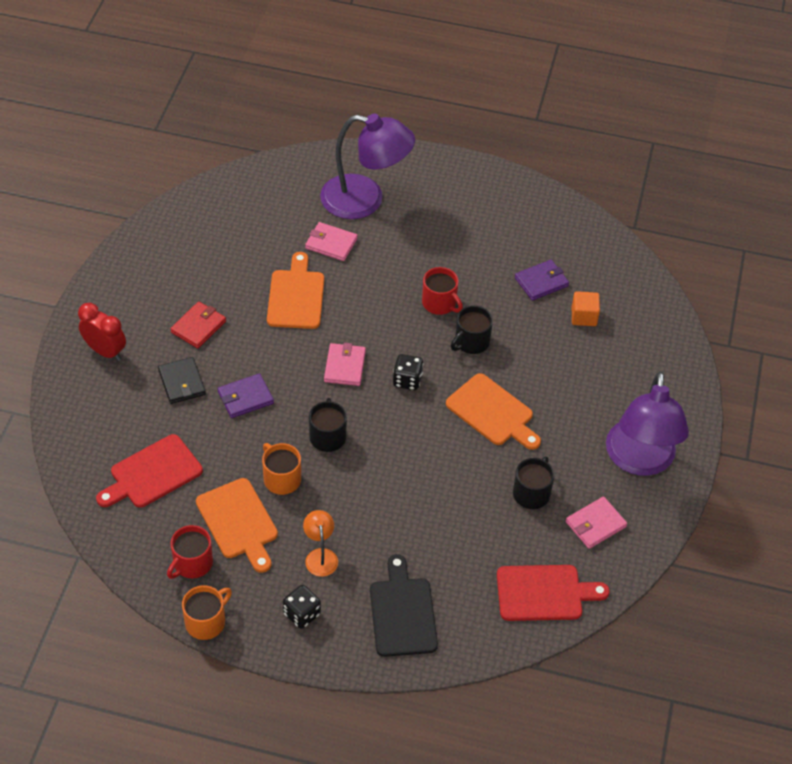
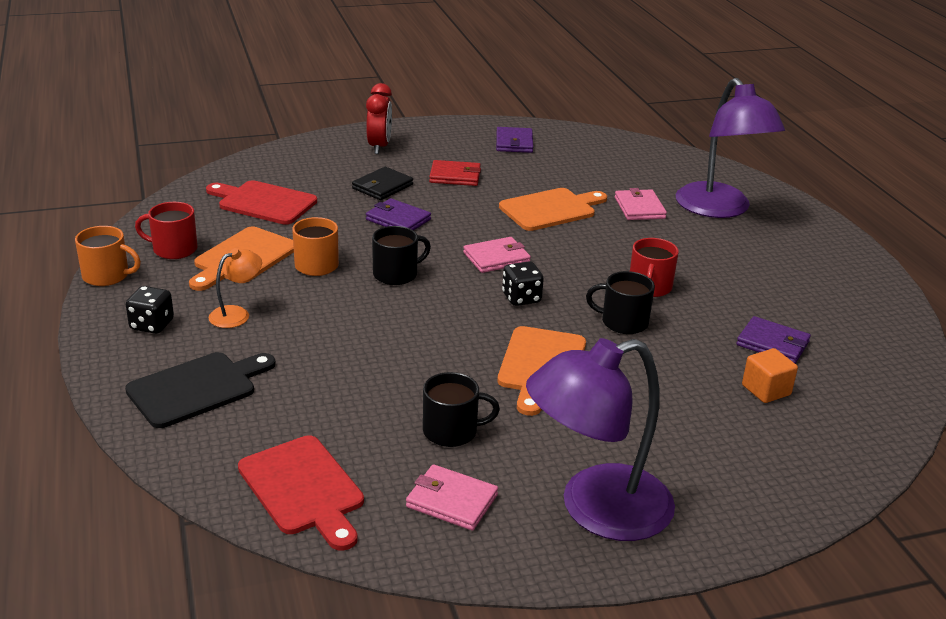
camera: 60 degrees right, 20 degrees down
(167, 258) = (514, 143): none -> purple wallet

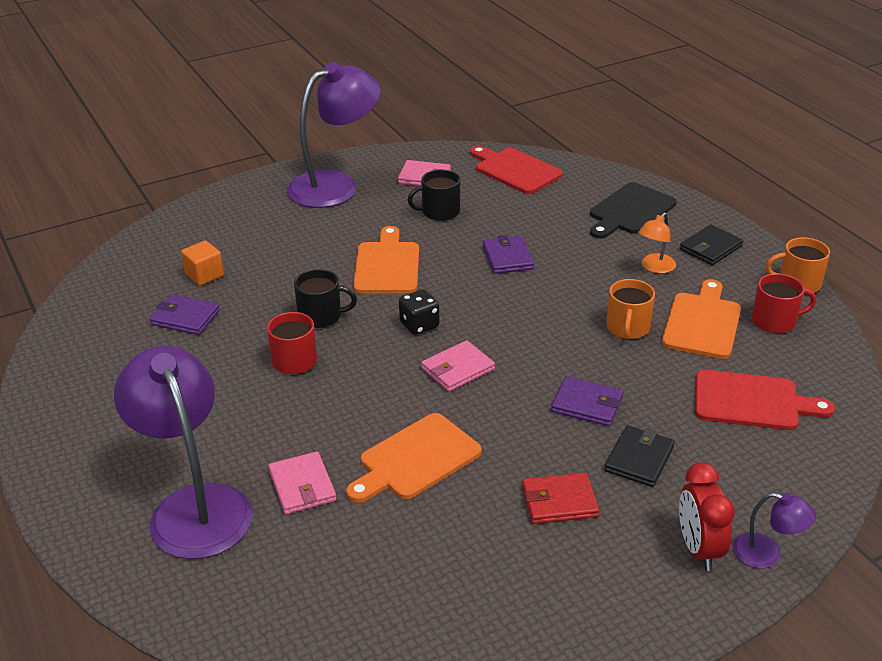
camera: 170 degrees right, 5 degrees up
(152, 325) = (710, 248): black dice -> black wallet
(339, 140) = (767, 554): none -> purple lamp
(396, 274) = (547, 331): black mug -> none
(514, 143) = (505, 611): purple wallet -> purple wallet (508, 257)

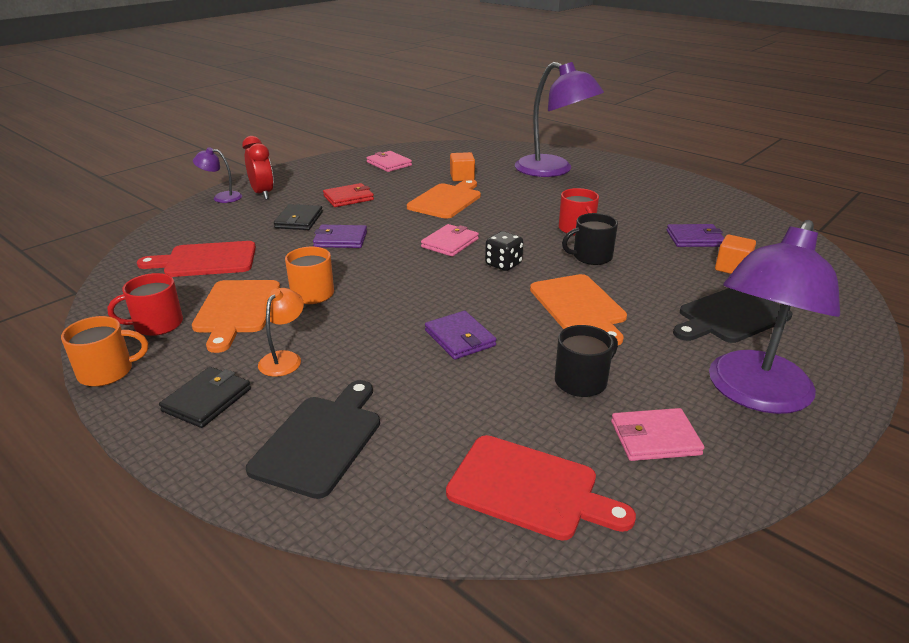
camera: 160 degrees right, 5 degrees down
(275, 234) = (730, 316): none -> black cutting board
(302, 486) = (504, 183): pink wallet -> pink wallet (389, 164)
(355, 521) = (462, 177): none -> orange cube

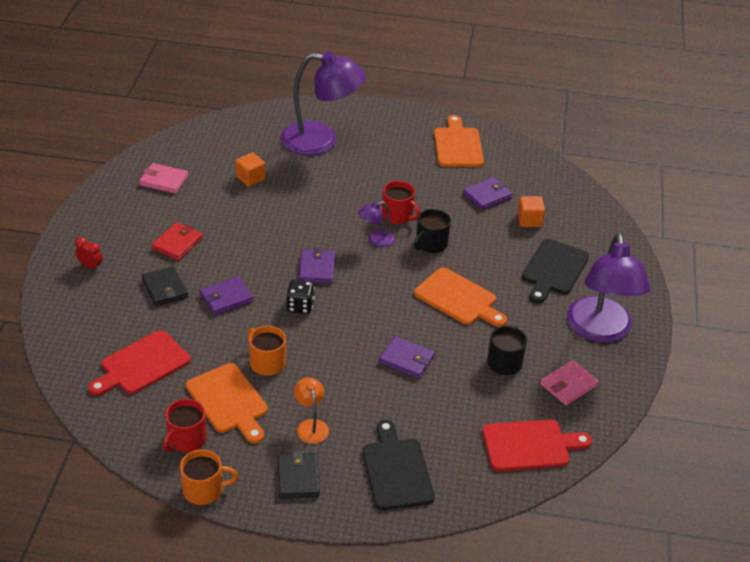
camera: 35 degrees left, 10 degrees up
(107, 372) = (204, 490): orange mug -> orange mug turned 45 degrees clockwise
(221, 197) = (56, 286): purple lamp -> purple lamp (376, 240)
(262, 194) = (90, 267): red clock -> red clock, size x0.60
(446, 200) = (266, 215): orange cutting board -> orange cutting board (458, 145)
(450, 243) = (317, 268): pink wallet -> purple wallet
(503, 264) = (376, 277): black dice -> black dice (300, 306)

